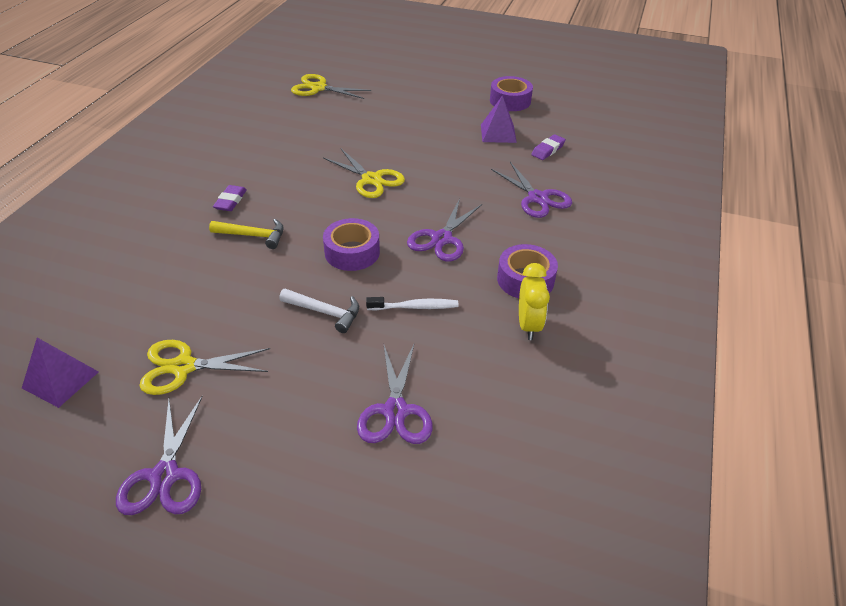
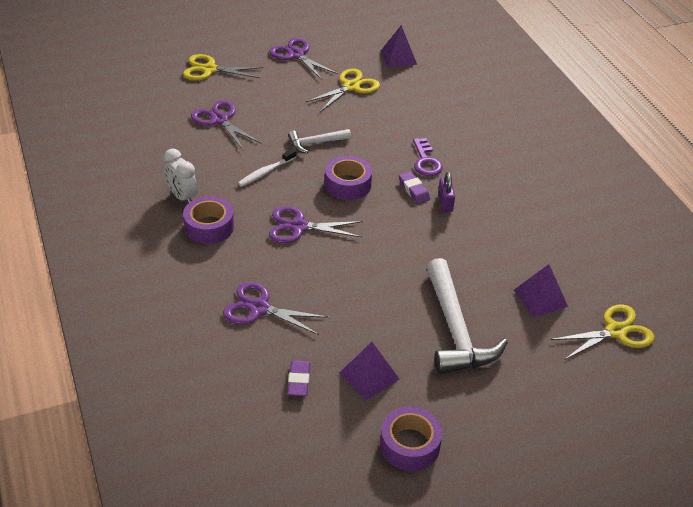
camera: 140 degrees right, 0 degrees up
(230, 201) = (481, 175): purple eraser -> purple eraser (413, 190)
(253, 236) = (426, 161): yellow hammer -> purple key
(295, 196) = (445, 203): none -> purple padlock
(333, 118) = (540, 298): none -> purple pyramid
(371, 179) = (413, 249): yellow scissors -> yellow scissors (209, 69)
(412, 128) = (455, 330): none -> white hammer
(442, 239) = (299, 227): purple scissors -> purple scissors turned 75 degrees counterclockwise
(528, 325) = (182, 197): yellow clock -> white clock

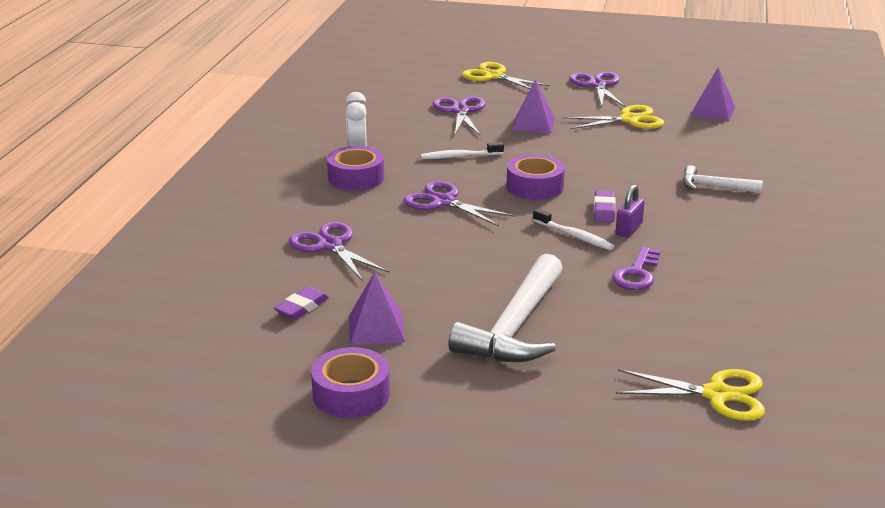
camera: 35 degrees right, 15 degrees down
(315, 143) = (538, 149): white hammer -> white hammer (714, 187)
(417, 224) = (574, 236): none -> white toothbrush
(426, 161) = (646, 193): purple key -> purple key (637, 274)
(540, 298) = (651, 335): purple pyramid -> purple pyramid (533, 124)

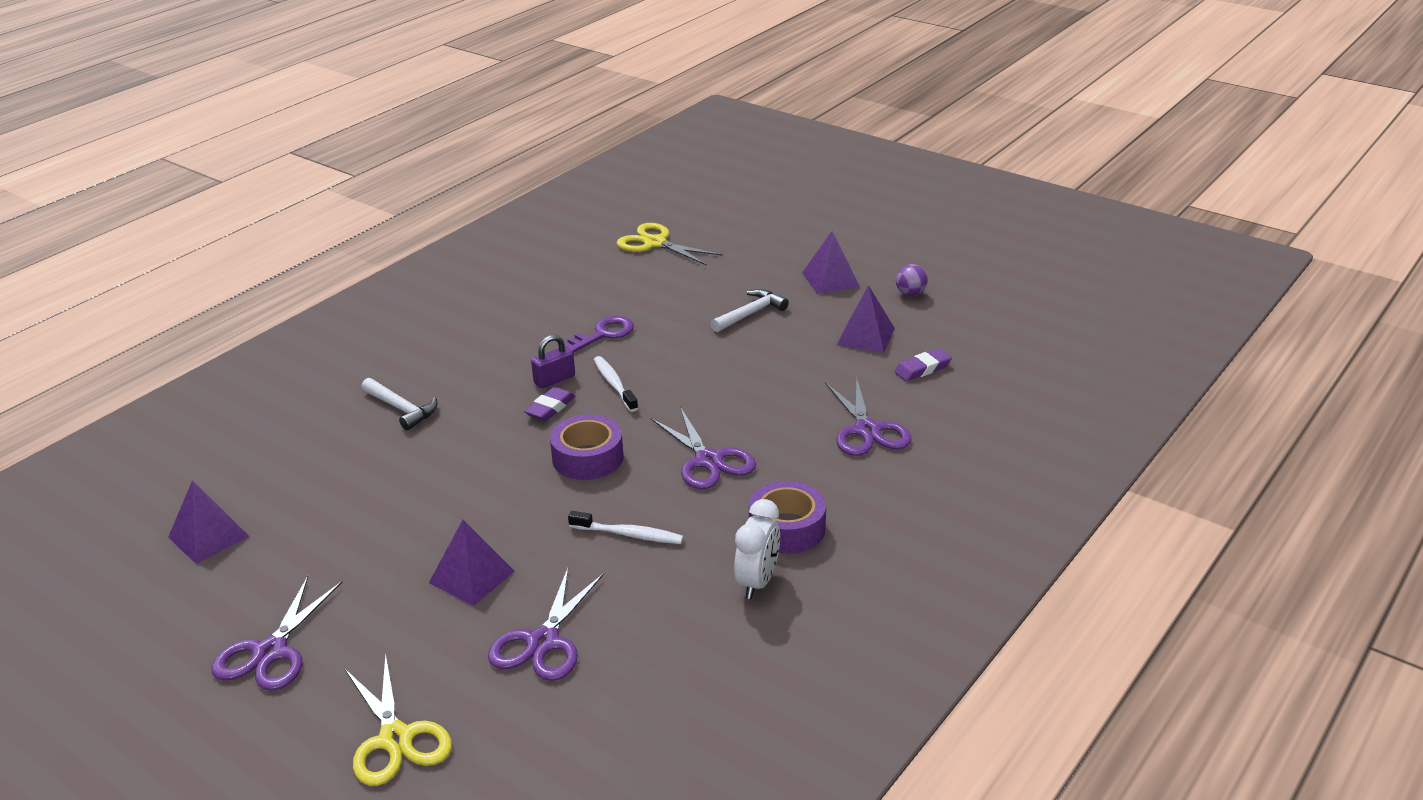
camera: 155 degrees left, 5 degrees up
(351, 394) = (910, 293): purple tape -> purple ball
(459, 392) = (830, 279): none -> purple pyramid
(515, 327) = (750, 313): white hammer -> white hammer, size x0.53
(629, 120) = (337, 549): yellow scissors -> none

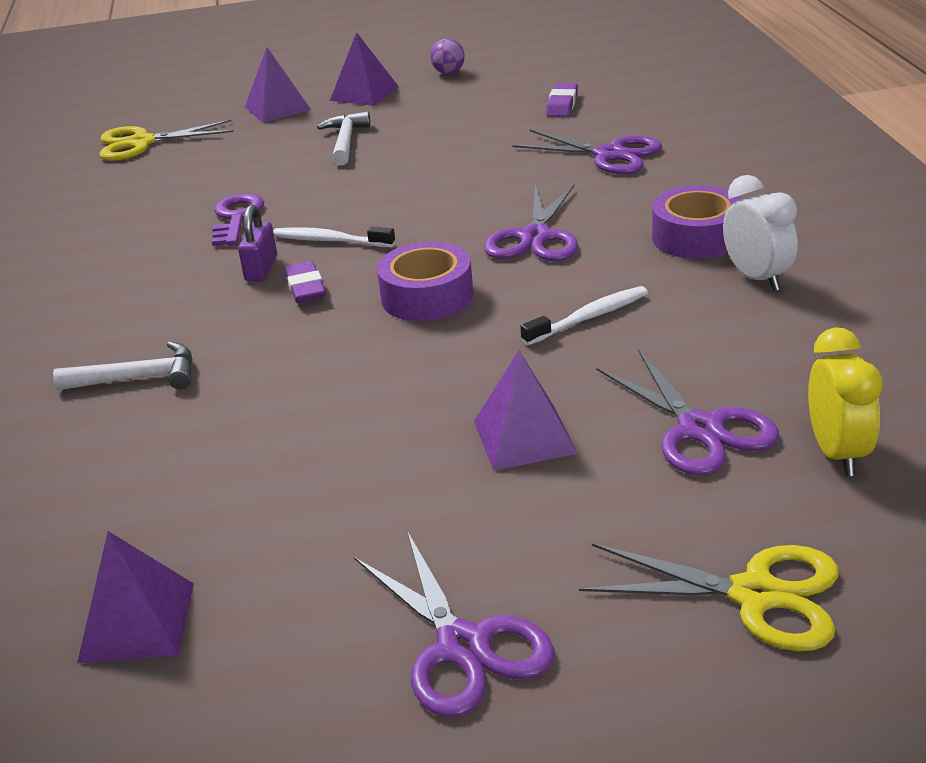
camera: 45 degrees left, 0 degrees up
(569, 712) = (837, 453): none -> yellow clock
(708, 460) = (536, 237): purple scissors -> purple scissors turned 90 degrees clockwise
(865, 336) = (474, 109): purple pyramid -> purple pyramid (277, 108)

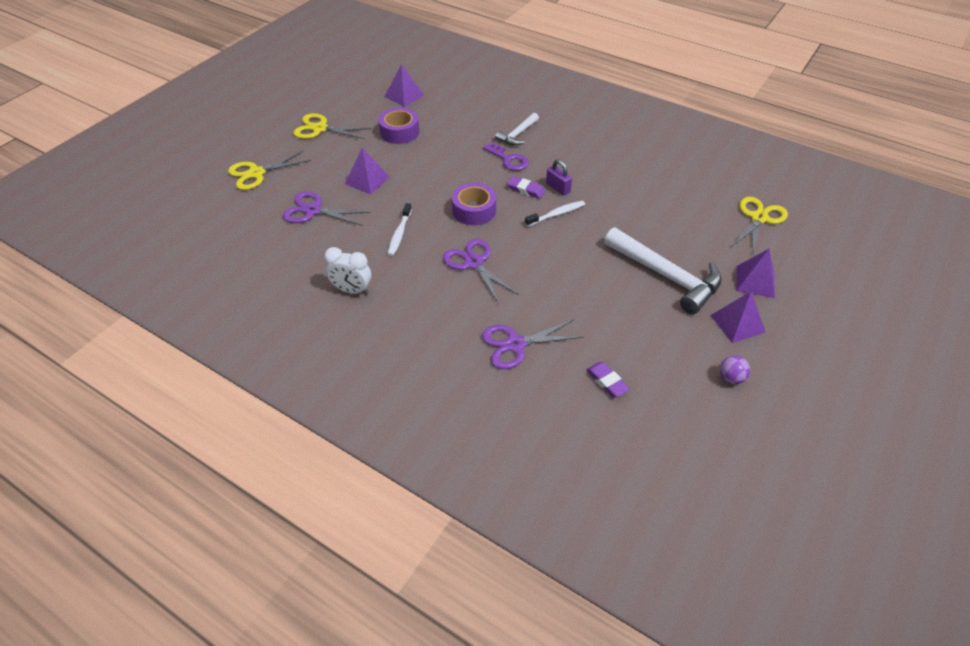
camera: 130 degrees right, 15 degrees up
(236, 218) = (618, 204): purple key -> purple key (509, 159)
(345, 141) = (666, 276): white hammer -> white hammer, size x1.88
(463, 646) = (320, 129): purple scissors -> yellow scissors
(696, 237) = (402, 302): purple tape -> purple tape (399, 132)
(837, 453) = (261, 225): yellow clock -> none

